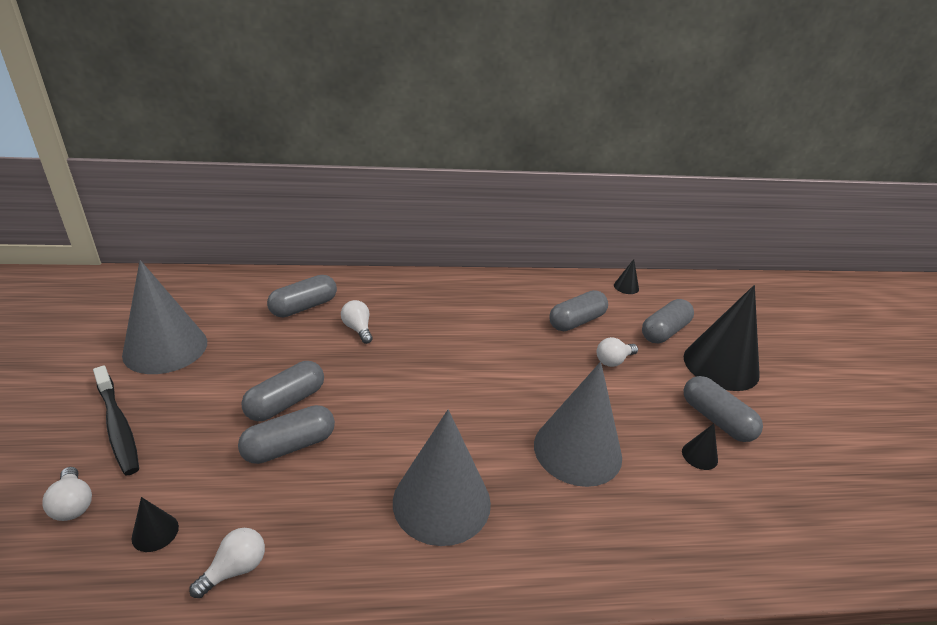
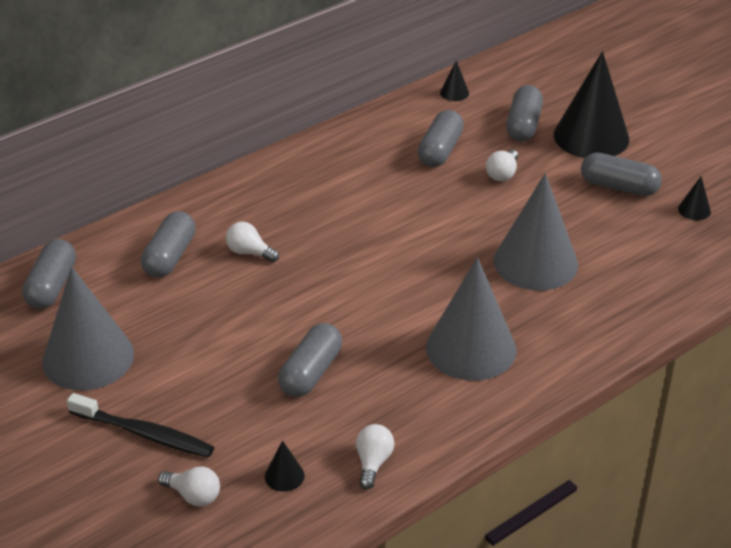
camera: 30 degrees left, 5 degrees up
(286, 402) = (264, 344): grey capsule -> grey capsule (51, 286)
(699, 455) = (626, 222): black cone -> black cone (694, 210)

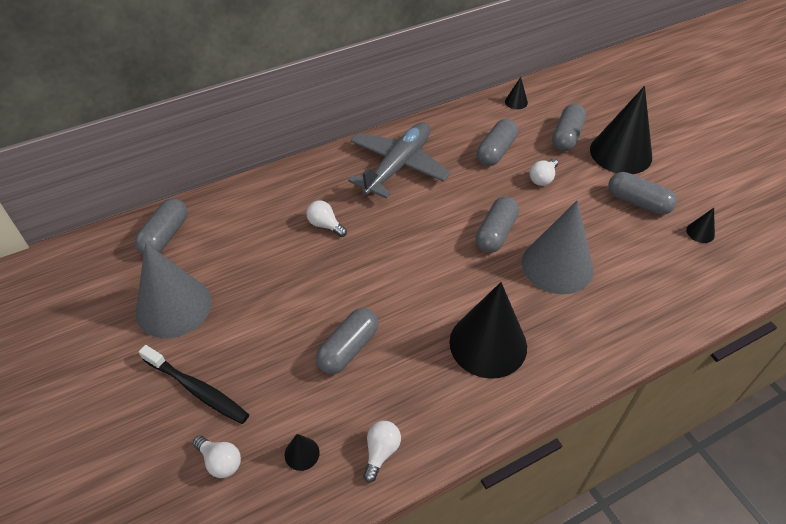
camera: 10 degrees right, 10 degrees up
(169, 257) = (262, 221): grey capsule -> grey capsule (495, 233)
(323, 179) = (398, 166): none -> grey plane
(471, 348) = (488, 344): grey cone -> black cone

